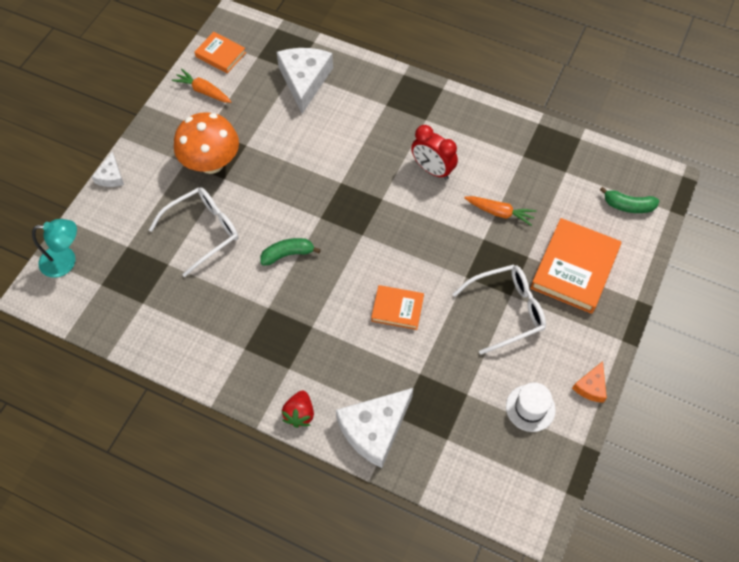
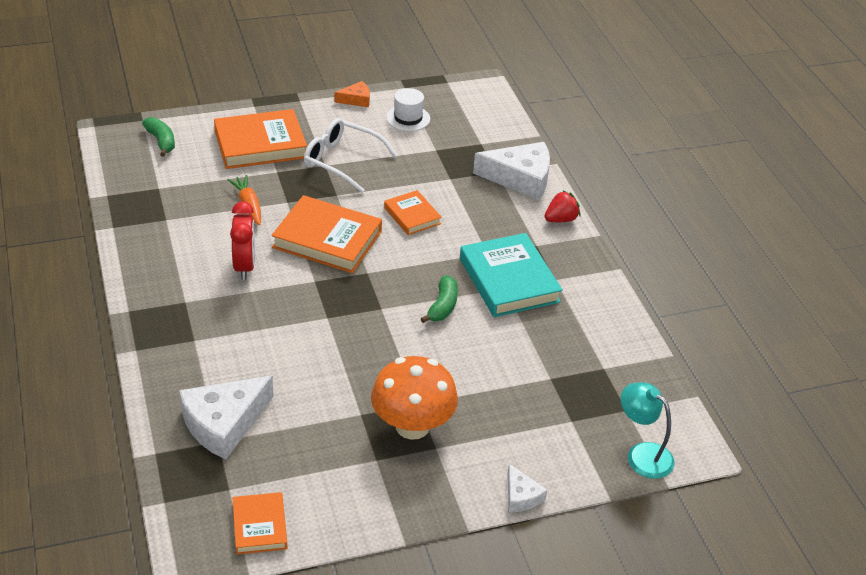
camera: 135 degrees left, 20 degrees down
(111, 176) = (521, 496): white cheese -> white cheese turned 105 degrees clockwise
(202, 231) = (491, 377): white glasses -> none
(203, 91) = (329, 502): orange carrot -> none
(272, 316) = (509, 280): none -> turquoise book
(288, 254) = (443, 306): green banana -> green banana turned 105 degrees counterclockwise
(418, 235) = (327, 239): none -> orange book

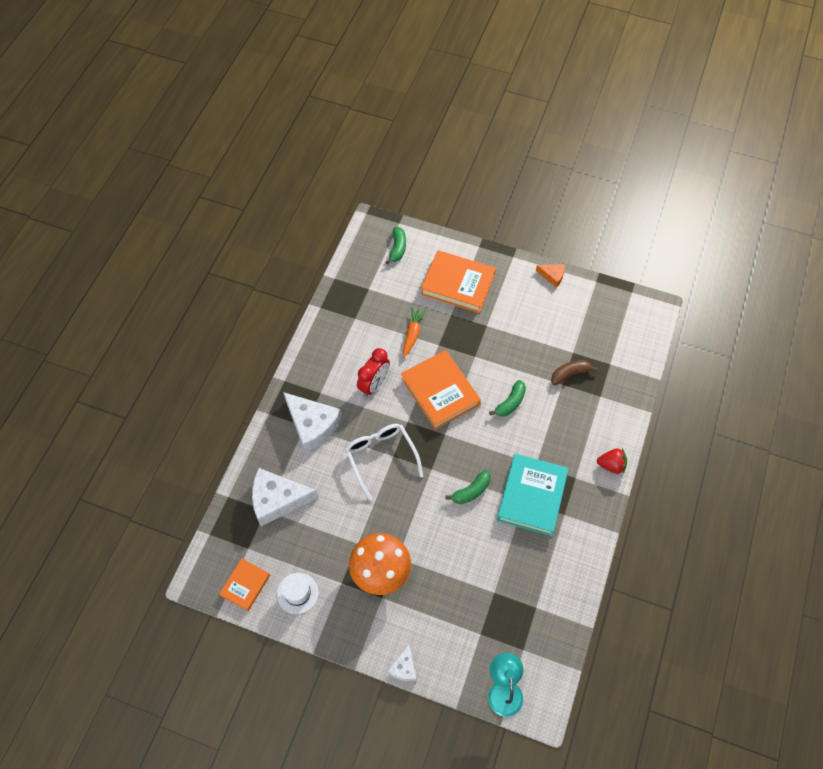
camera: 40 degrees right, 20 degrees up
(342, 161) = (500, 328): white glasses -> white glasses (381, 458)
(408, 118) = (576, 312): white hat -> white hat (297, 593)
(412, 216) = (510, 403): orange book -> green banana
(450, 167) = (570, 374): none -> brown banana
(520, 178) = (612, 411): white cheese -> white cheese (312, 425)

